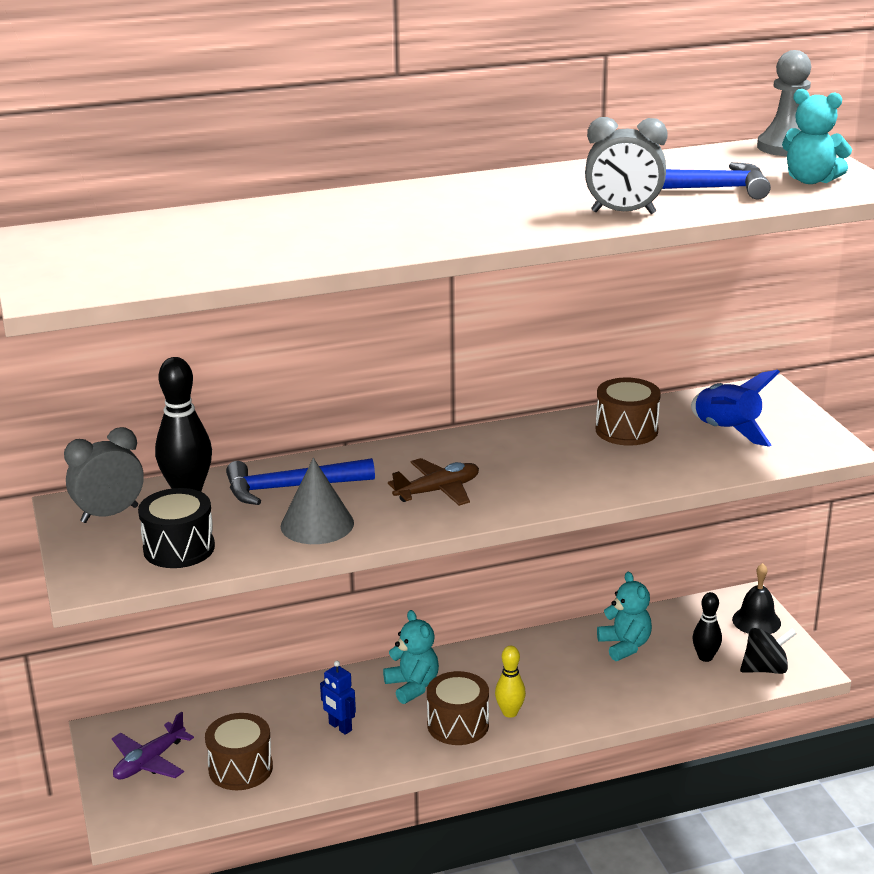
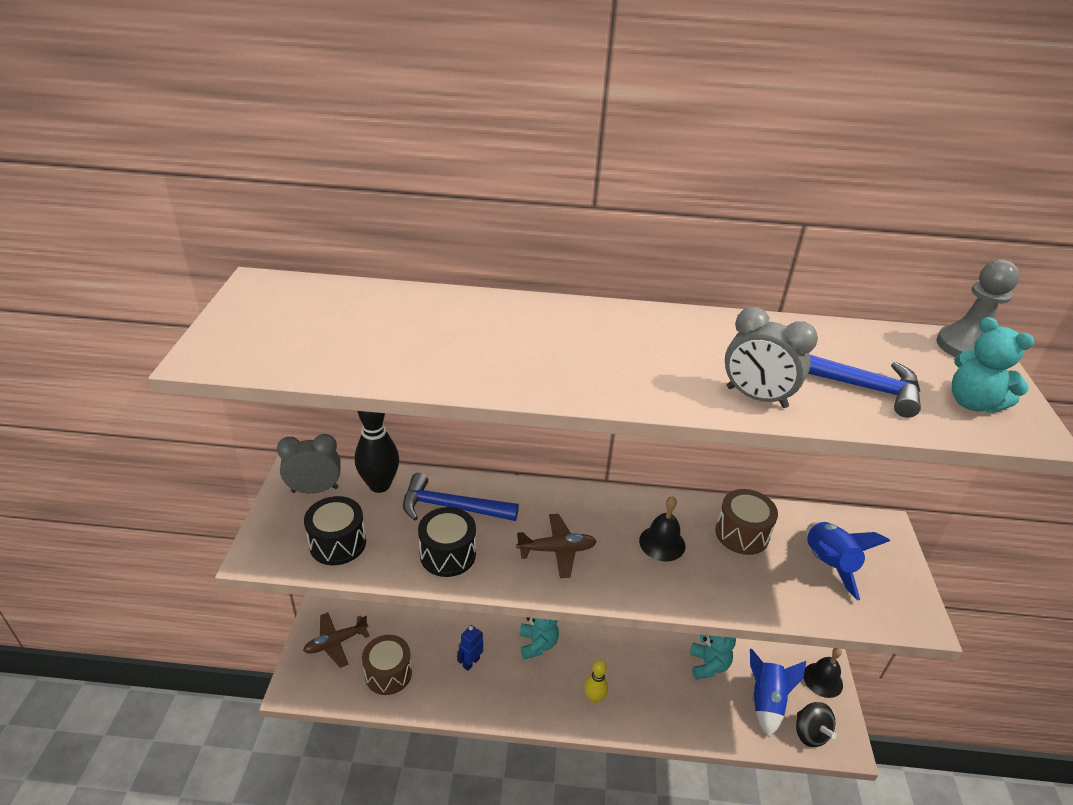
camera: 20 degrees right, 10 degrees up
(149, 761) = (336, 642): purple plane -> brown plane
(317, 524) = (448, 554): grey cone -> black drum
(340, 727) = (471, 662): blue robot -> blue robot turned 60 degrees clockwise
(458, 725) = (552, 694): brown drum -> none
(547, 457) = (662, 543): none -> black bell
(705, 657) = (766, 701): black bowling pin -> blue rocket
(765, 669) = (810, 733): black spinning top -> black spinning top turned 60 degrees clockwise

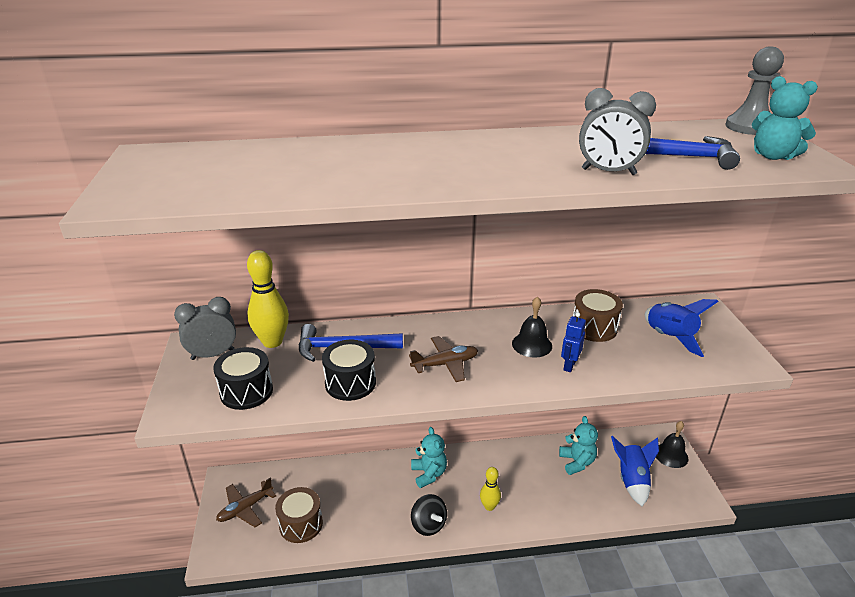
camera: 10 degrees left, 5 degrees down
(379, 485) = (272, 342): black bowling pin -> yellow bowling pin
(471, 662) = (374, 500): blue robot -> blue robot (569, 365)
(810, 733) = (674, 497): black spinning top -> black spinning top (428, 525)

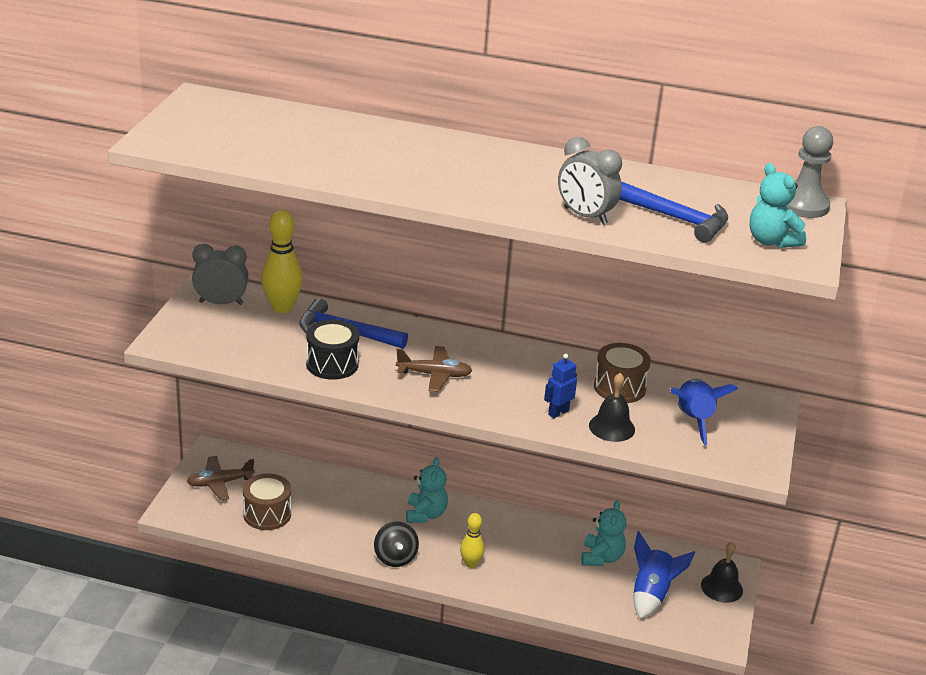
camera: 20 degrees right, 0 degrees up
(246, 391) = (234, 343): black drum -> none
(532, 344) = (537, 383): black bell -> black bell (611, 427)

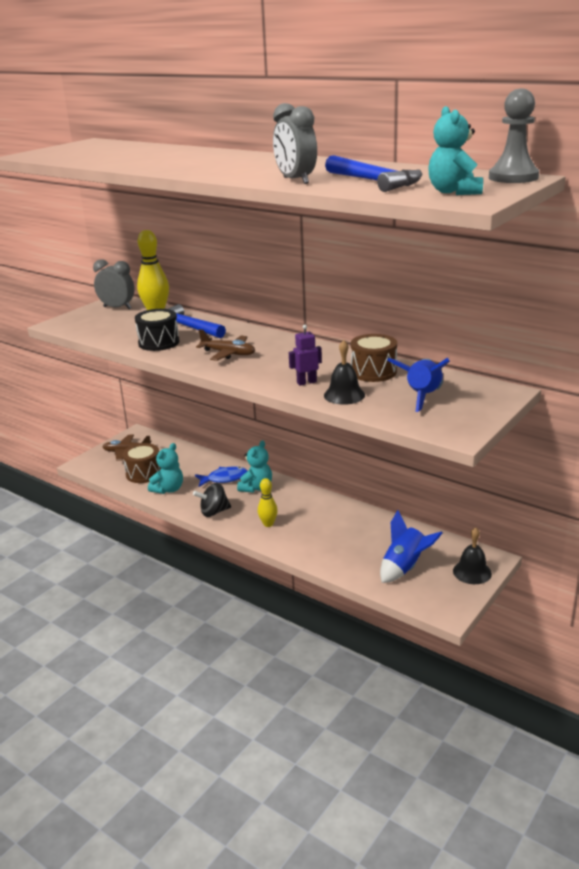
camera: 25 degrees right, 5 degrees down
(378, 507) = (224, 479): none -> blue fish
(395, 558) = (214, 512): black spinning top -> black spinning top turned 60 degrees clockwise
(558, 412) = (306, 382): blue robot -> purple robot
(601, 557) = (377, 535): turquoise teddy bear -> turquoise teddy bear (168, 489)

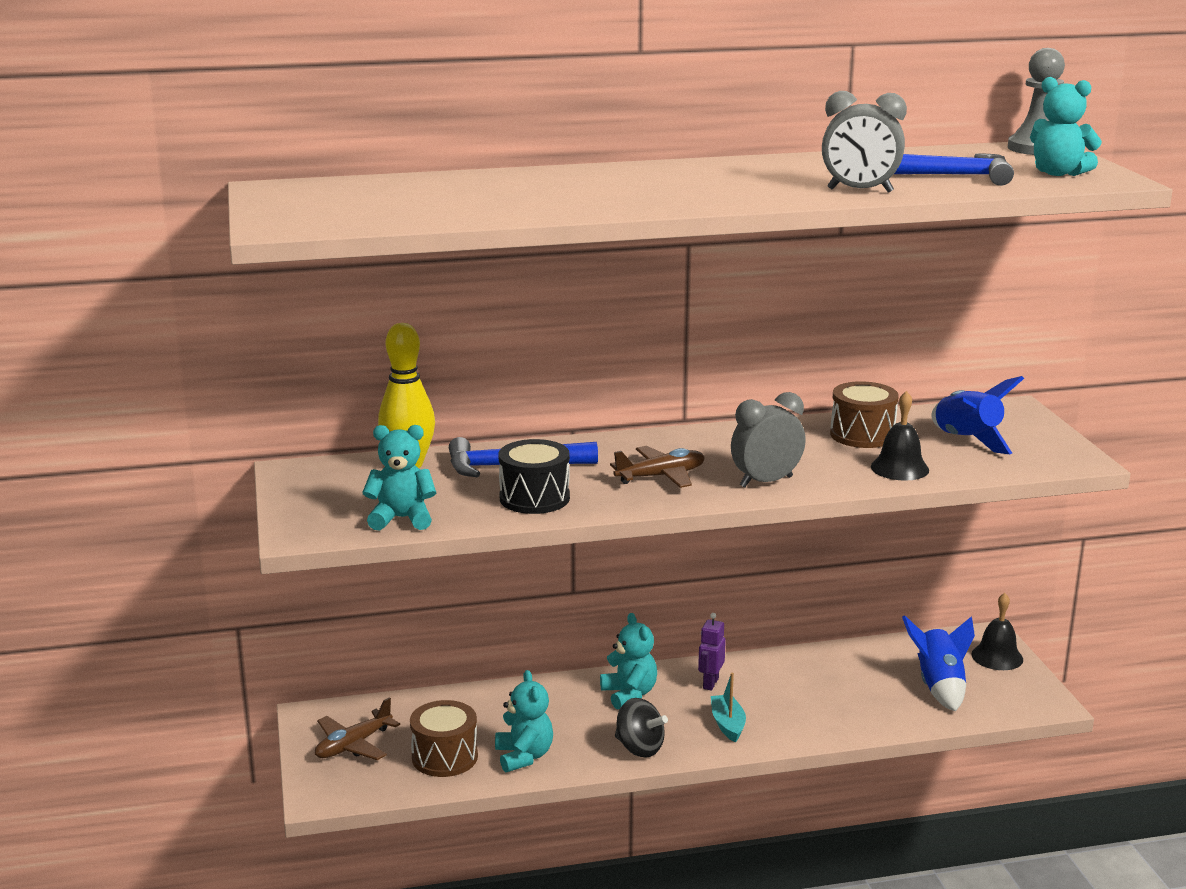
camera: 50 degrees left, 5 degrees down
(98, 332) = (401, 518): none -> turquoise teddy bear
(117, 308) = (328, 479): grey clock -> grey clock (766, 482)
(214, 512) = (639, 748): black spinning top -> black spinning top turned 75 degrees counterclockwise
(224, 479) = (568, 705): blue fish -> none
(268, 524) = (728, 724): yellow bowling pin -> turquoise boat
(306, 382) = (831, 471): purple robot -> purple robot (710, 683)

